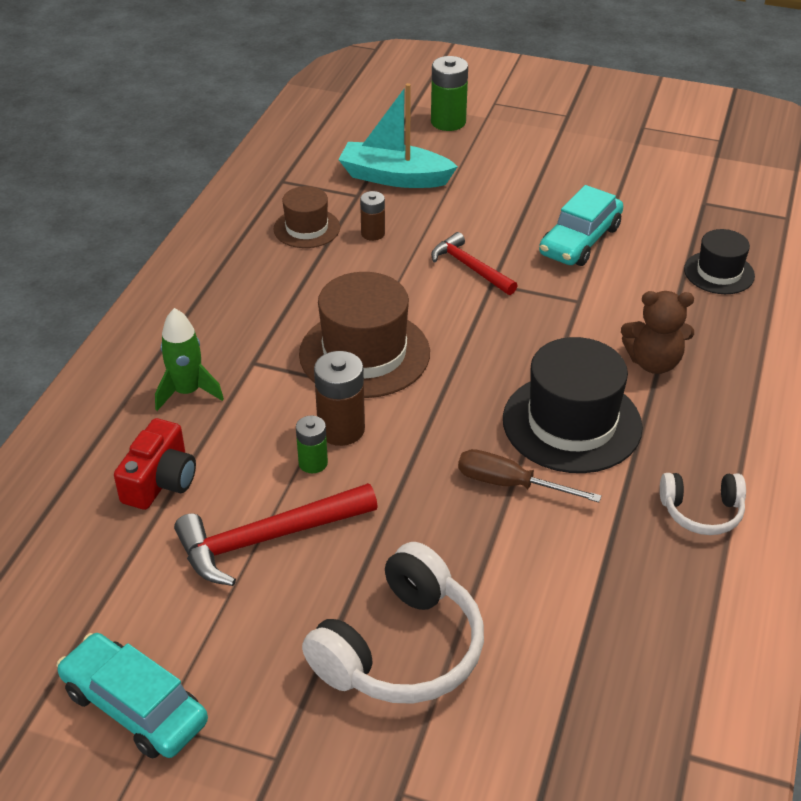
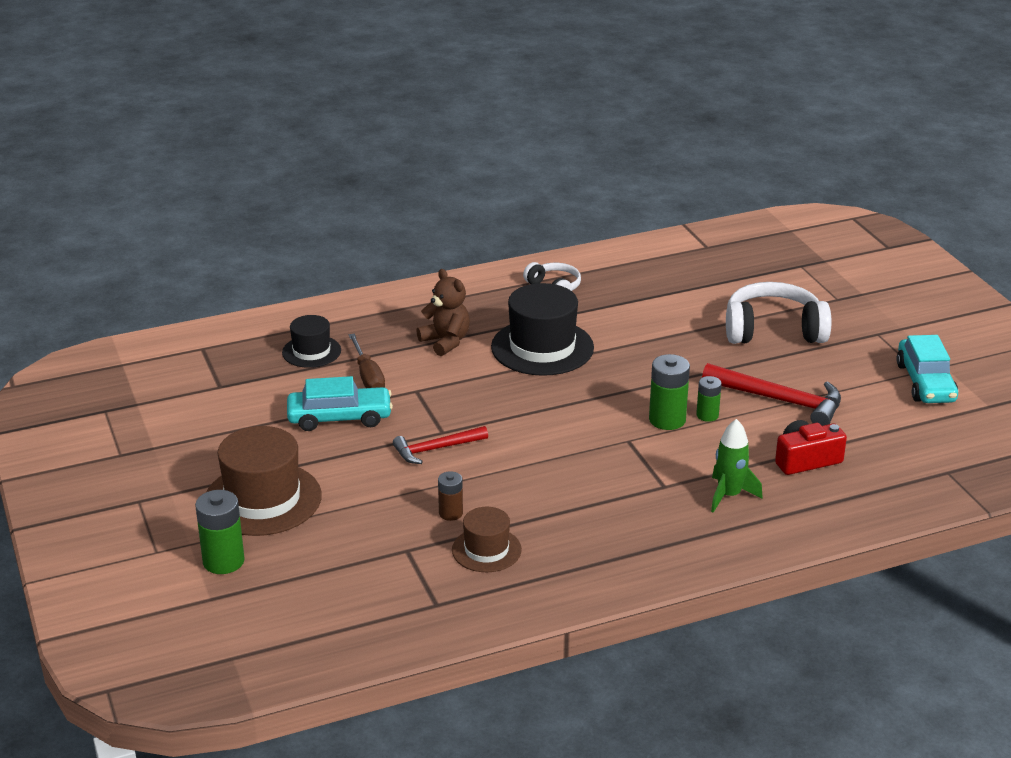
camera: 130 degrees left, 10 degrees down
(341, 429) = (667, 420): brown battery -> green battery
(364, 353) = (589, 446): brown hat -> brown hat (262, 499)
(394, 177) = (355, 544): turquoise boat -> none
(470, 267) = (435, 449): red hammer -> red hammer turned 60 degrees clockwise
(510, 484) = (621, 347): brown screwdriver -> brown screwdriver (368, 376)

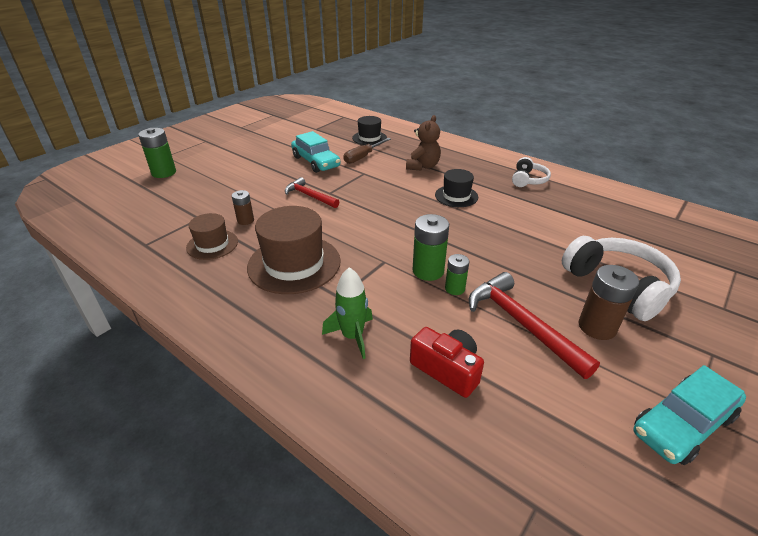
camera: 60 degrees right, 5 degrees up
(262, 499) = (225, 165): brown hat -> brown hat (294, 264)
(542, 347) = (456, 196): black hat -> black hat, size x0.57
(780, 401) = (521, 323): red hammer -> red hammer turned 150 degrees clockwise
(813, 367) = (597, 327): none -> brown battery

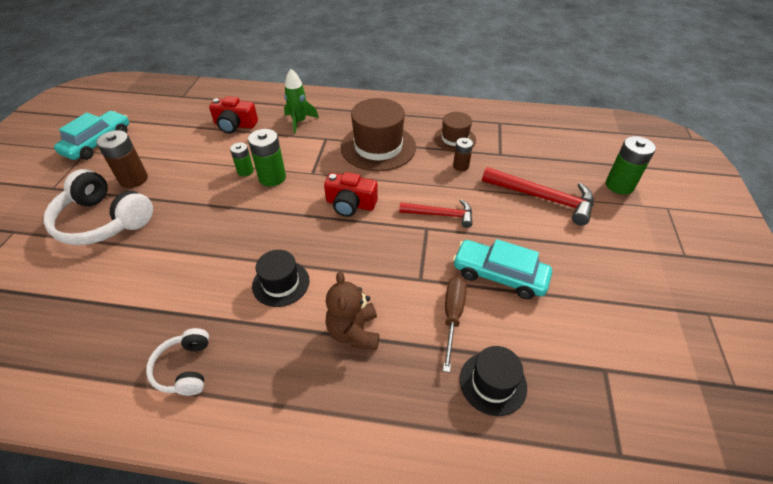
camera: 150 degrees right, 10 degrees up
(370, 224) = (350, 204): none -> red camera
(521, 323) = (191, 163): red hammer -> red hammer (543, 198)

